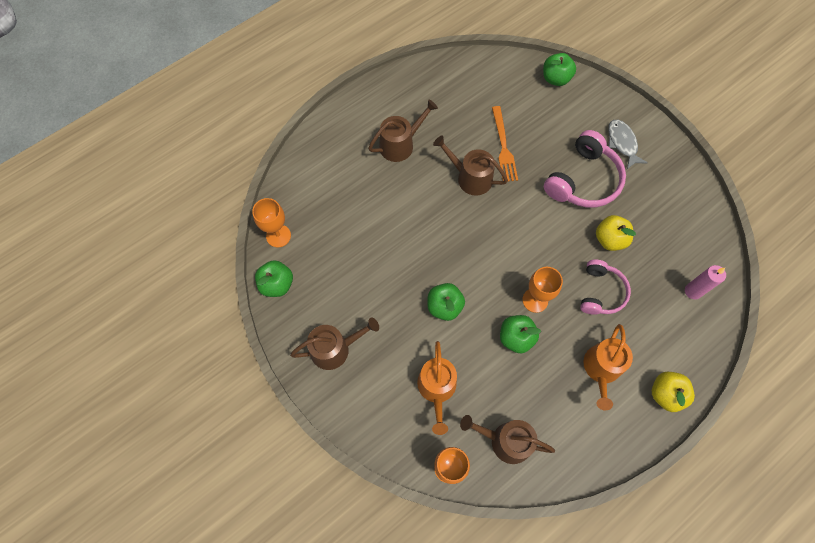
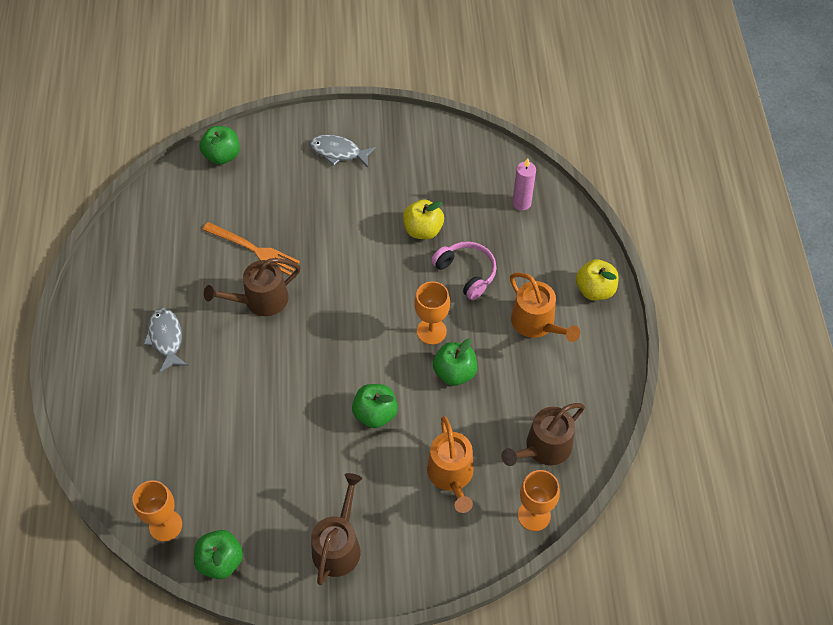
camera: 55 degrees left, 10 degrees down
(400, 144) = (166, 338): brown watering can -> grey fish
(437, 389) = (451, 475): orange watering can -> orange watering can turned 45 degrees clockwise
(583, 180) = (347, 209): pink headphones -> none

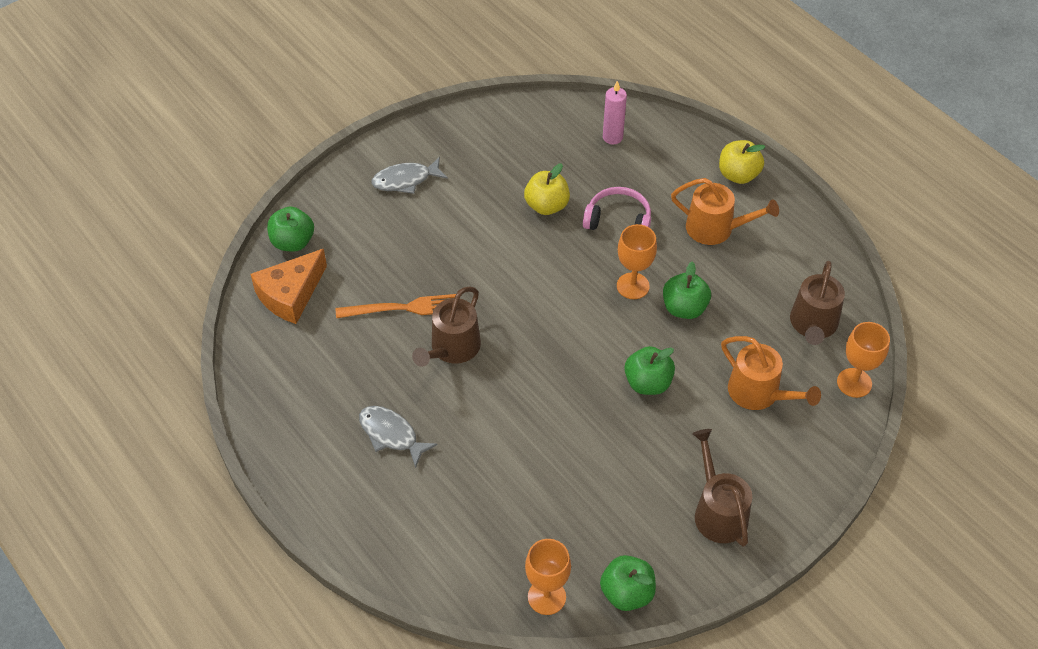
camera: 35 degrees left, 5 degrees down
(188, 194) = (291, 295): none -> orange cheese

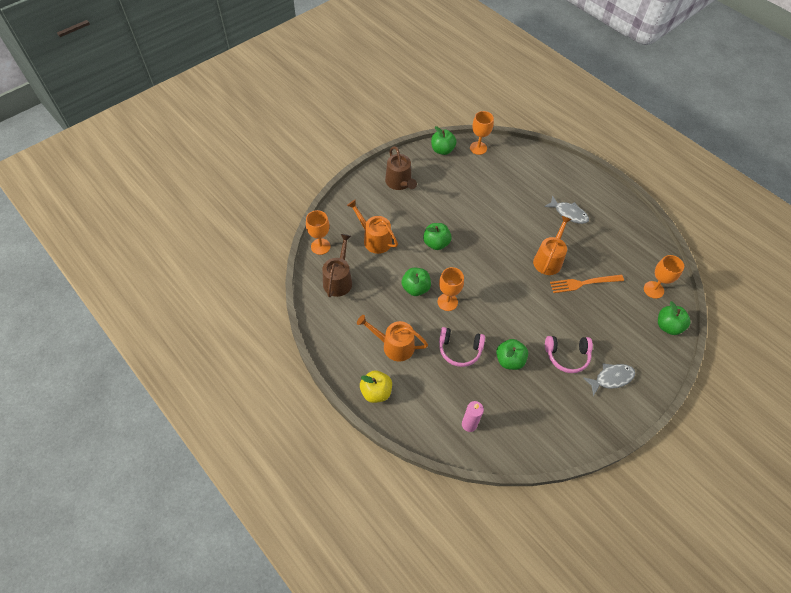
camera: 175 degrees right, 5 degrees up
(291, 295) = (653, 290): orange cheese -> orange goblet
(452, 348) = (548, 259): brown watering can -> orange watering can
(461, 208) = (567, 356): none -> pink headphones
(546, 206) = (509, 360): yellow apple -> green apple

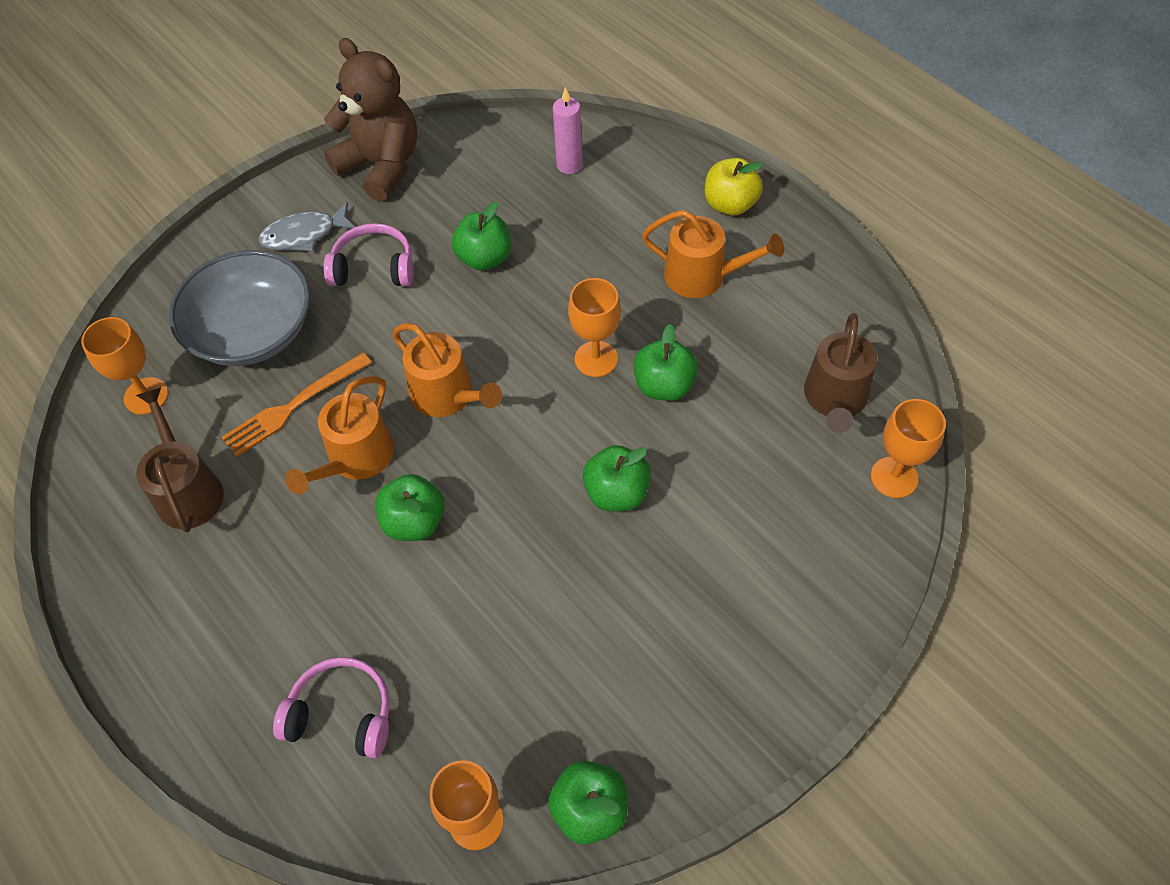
camera: 175 degrees left, 0 degrees up
(374, 239) = (766, 499): orange watering can -> orange watering can (447, 395)
(399, 182) = (715, 676): brown watering can -> brown watering can (188, 490)
(459, 350) = (577, 272): pink headphones -> pink headphones (342, 714)
(568, 213) = (268, 587): grey fish -> none
(582, 427) = (381, 166): none -> brown teddy bear
(583, 283) = (293, 406): orange fork -> orange fork turned 150 degrees clockwise
(617, 321) = (252, 331): none -> grey bowl
(668, 326) = (154, 324): green apple -> green apple (414, 521)

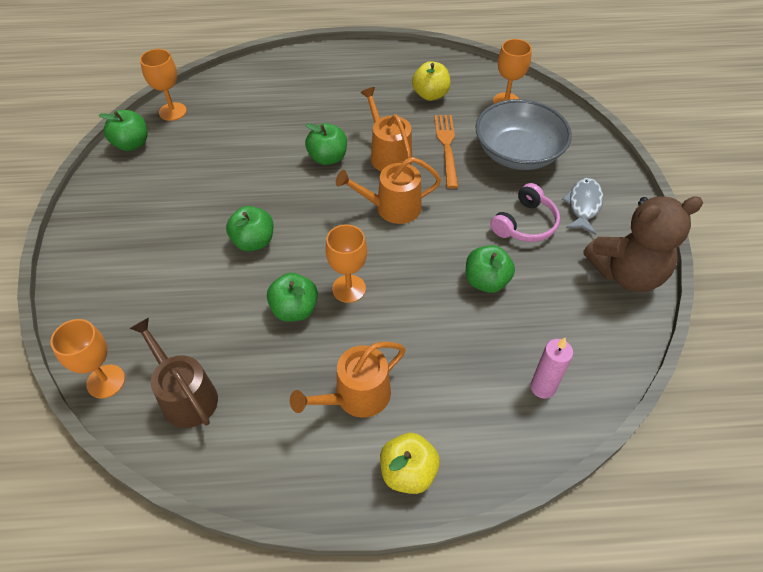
camera: 125 degrees right, 5 degrees down
(188, 490) = (430, 95): brown watering can -> yellow apple
(342, 714) = (263, 96): pink headphones -> none

